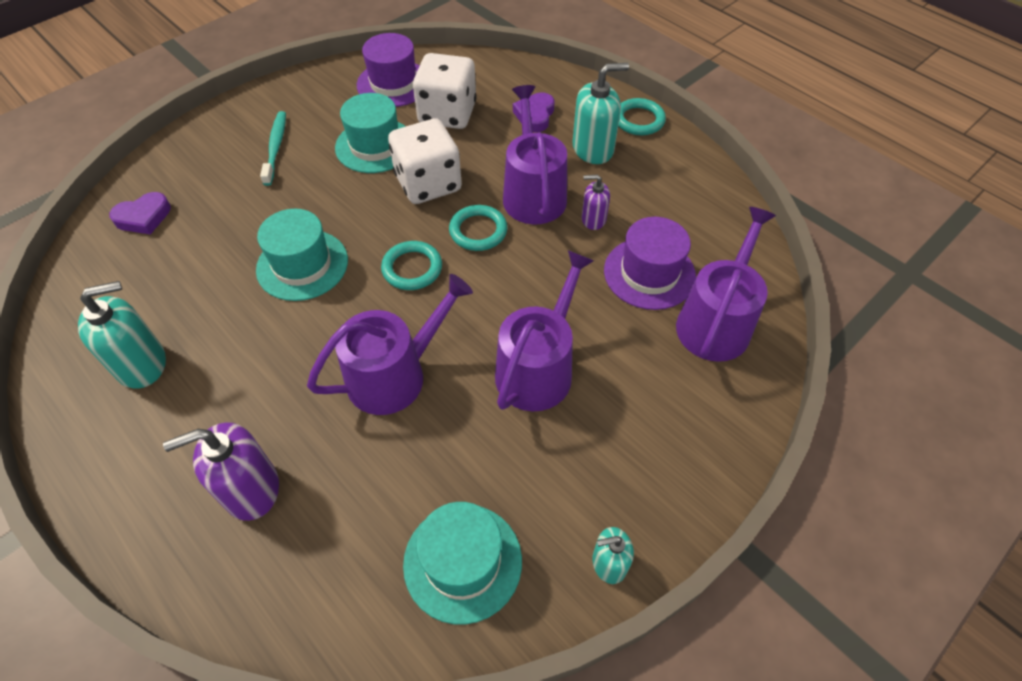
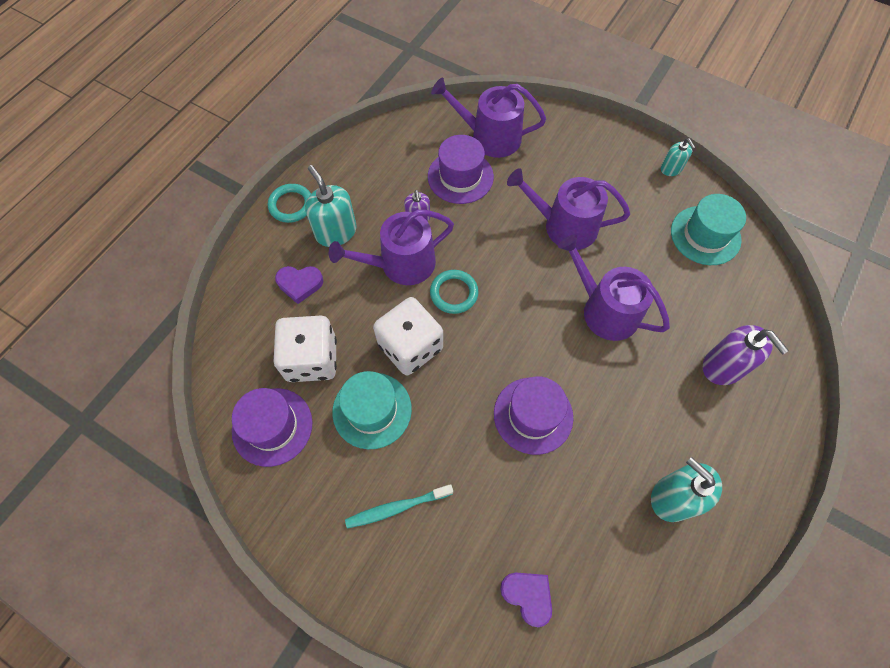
camera: 105 degrees left, 10 degrees up
(302, 265) = (533, 415): turquoise hat -> purple hat
(412, 268) = (508, 329): turquoise ring -> none

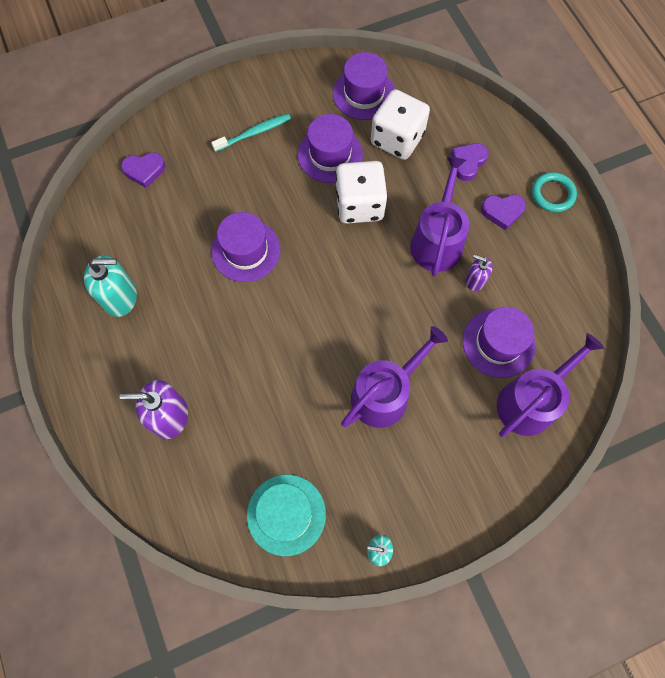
camera: 125 degrees right, 5 degrees up
(336, 232) = (502, 212): turquoise soap dispenser -> purple heart
(372, 410) = (330, 155): turquoise hat -> purple hat
(397, 507) = (254, 133): turquoise toothbrush -> turquoise toothbrush turned 45 degrees clockwise
(454, 293) = (383, 262): turquoise ring -> none
(604, 309) = (284, 364): purple watering can -> none

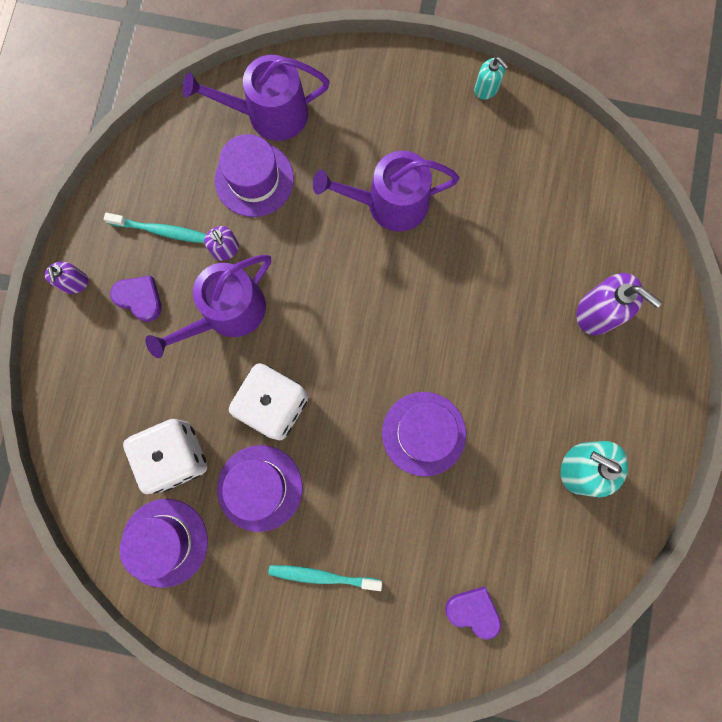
camera: 145 degrees left, 10 degrees up
(286, 514) = (543, 163): turquoise hat -> none
(468, 163) = (126, 376): purple heart -> none
(528, 263) = (162, 231): none -> turquoise toothbrush
(552, 194) = (75, 283): turquoise ring -> purple soap dispenser

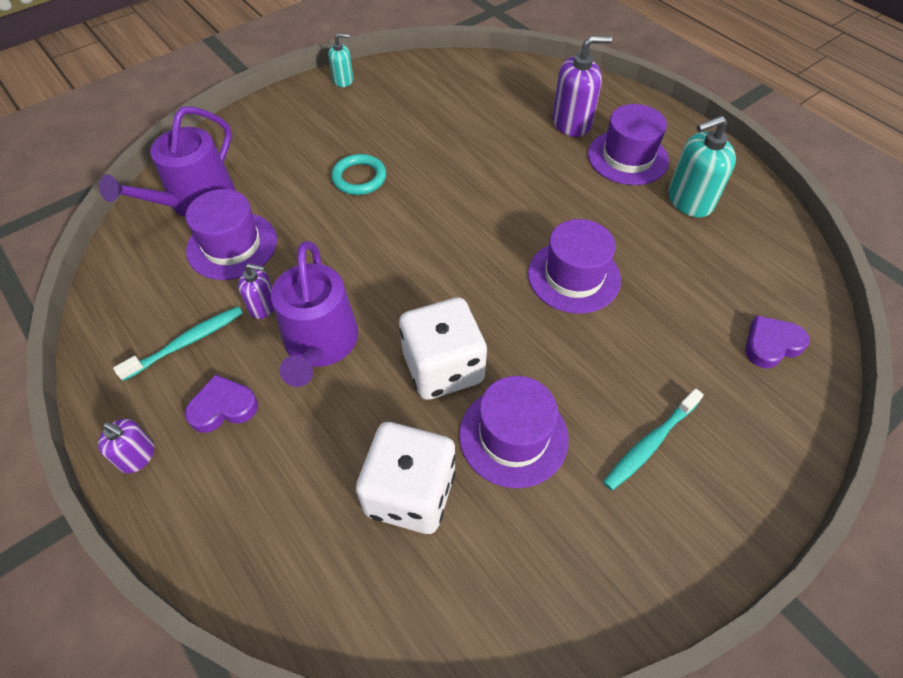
camera: 50 degrees left, 25 degrees down
(165, 542) = (494, 575): purple hat -> purple hat (627, 157)
(389, 203) = (359, 178): purple watering can -> turquoise ring

